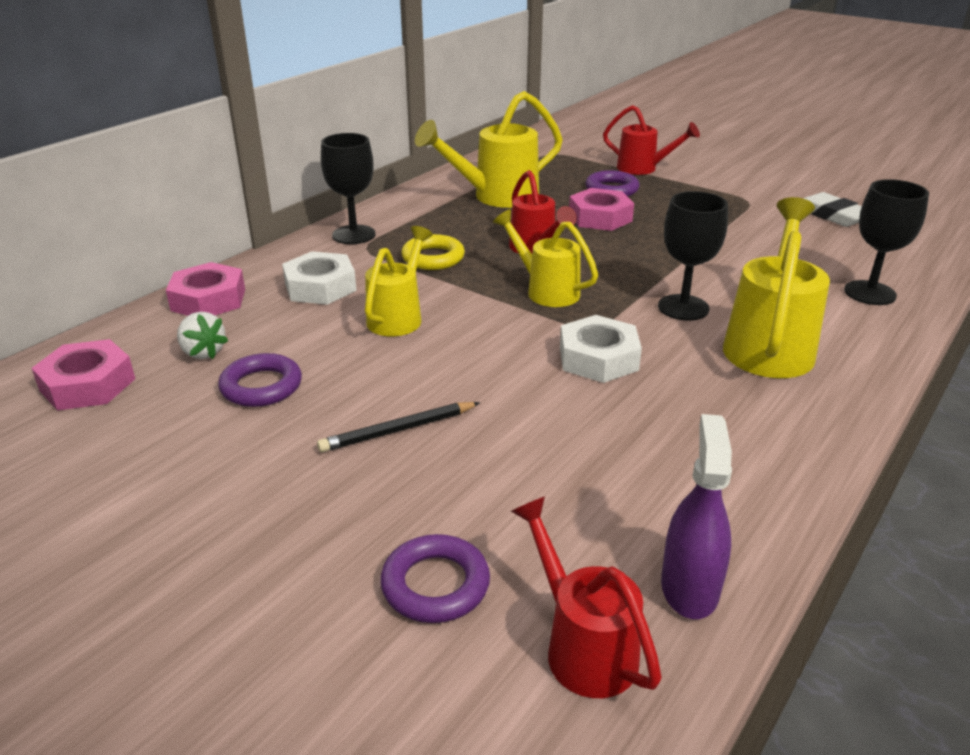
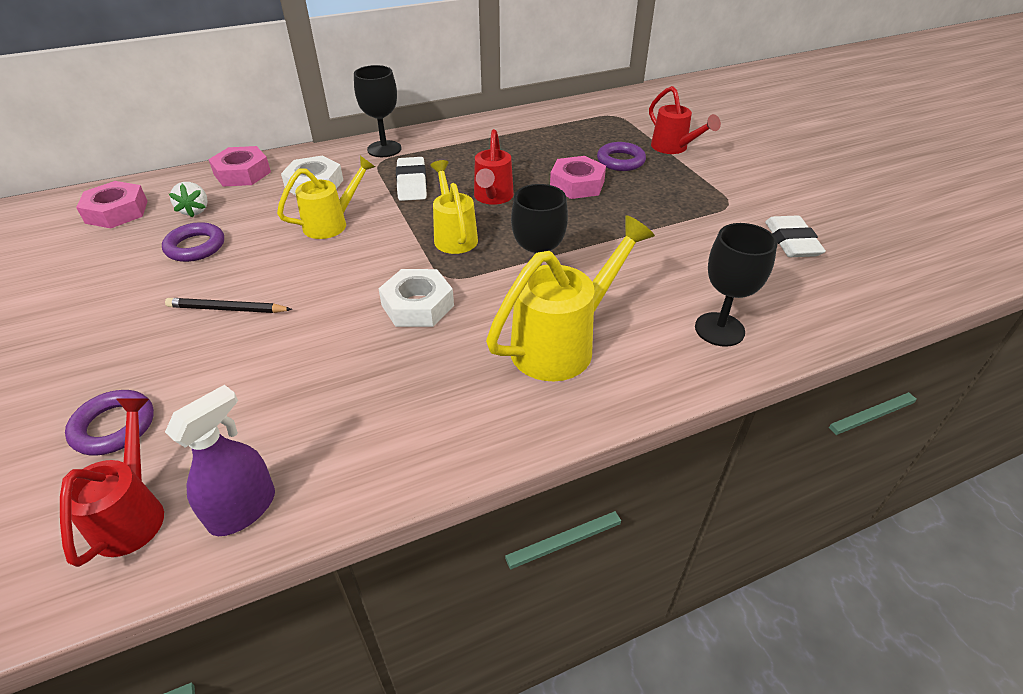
camera: 30 degrees right, 10 degrees up
(433, 258) = (412, 183): yellow ring -> white eraser
(495, 197) = (520, 144): yellow watering can -> none

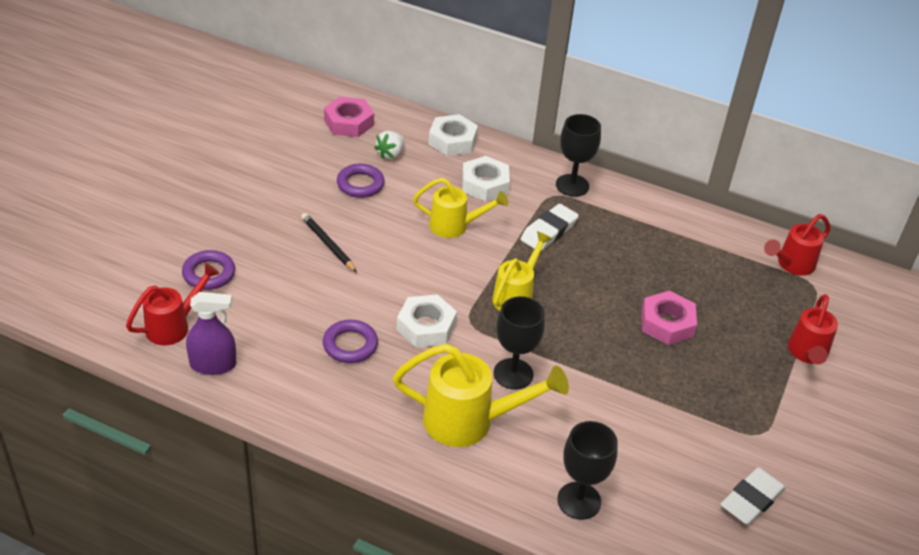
camera: 45 degrees right, 0 degrees up
(242, 173) = (452, 141): pink nut -> white nut
(492, 198) = (586, 286): red watering can -> red watering can (791, 265)
(620, 161) = (738, 330): purple ring -> purple ring (350, 345)

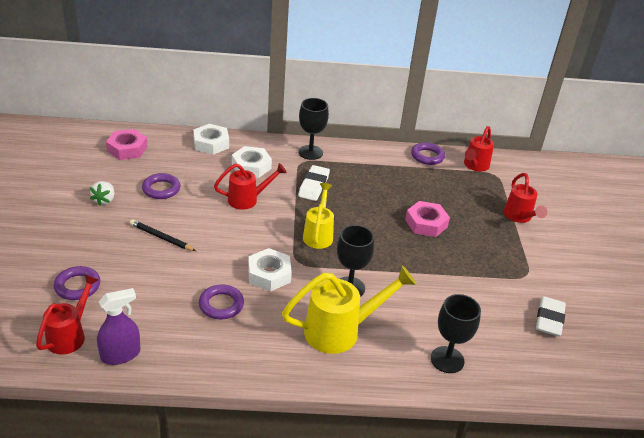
camera: 25 degrees left, 5 degrees down
(390, 154) = (171, 163): white strawberry -> white strawberry (104, 200)
(455, 226) = (248, 199): yellow watering can -> red watering can
(731, 233) = (427, 156): none -> purple ring

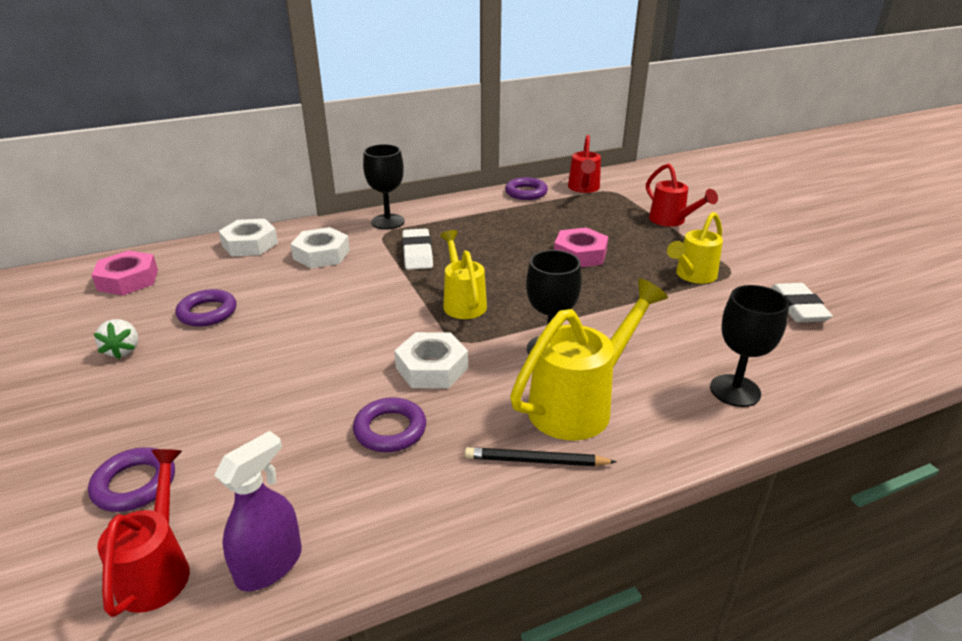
camera: 20 degrees left, 5 degrees down
(161, 237) = (242, 371): black pencil -> black pencil (536, 461)
(248, 199) = (341, 291): red watering can -> none
(493, 268) = (692, 276): none -> yellow watering can

